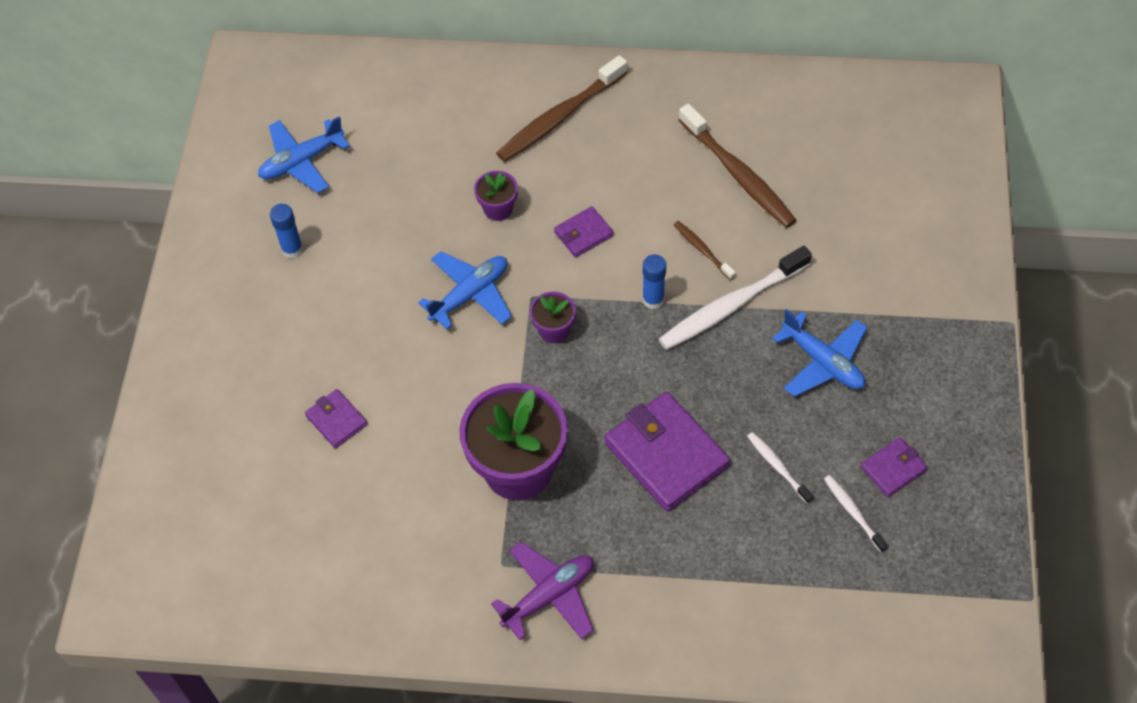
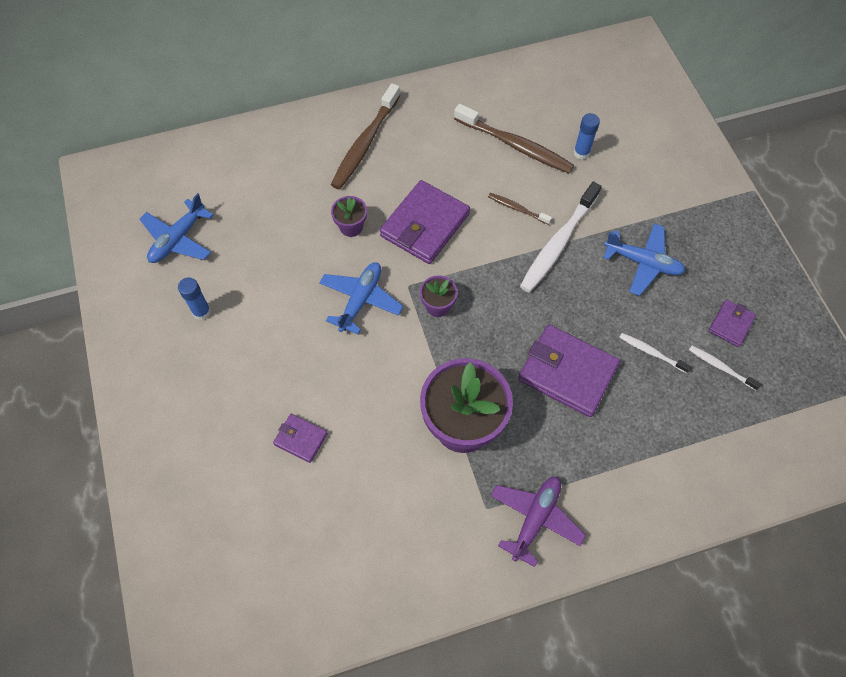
camera: 25 degrees left, 5 degrees up
(583, 234) = (425, 225): purple wallet -> purple wallet, size x1.96
(653, 300) = (500, 258): blue glue stick -> blue glue stick (581, 153)

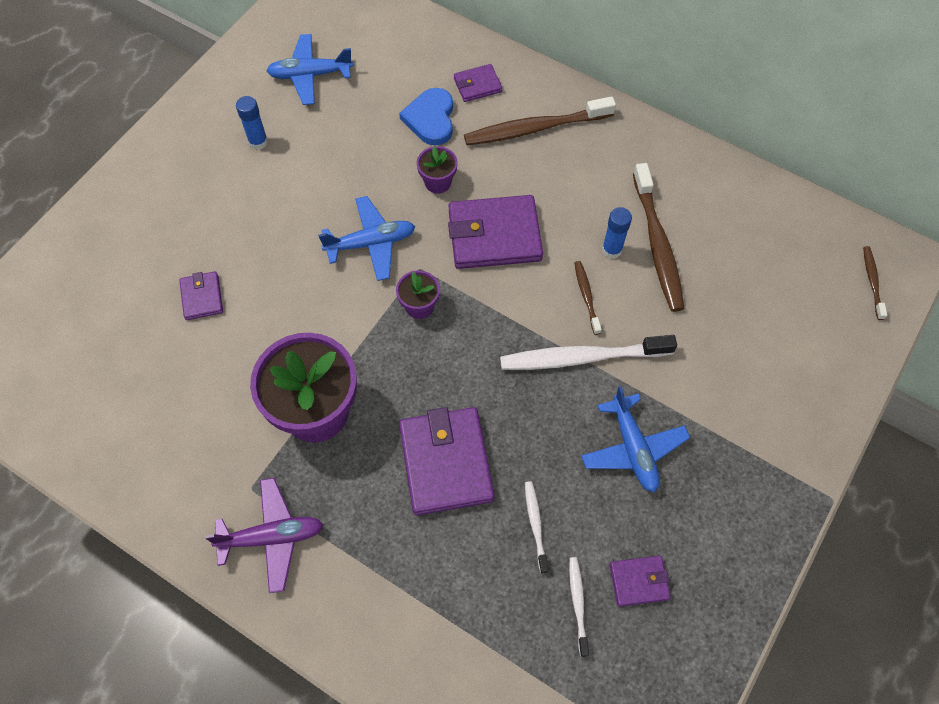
camera: 50 degrees right, 0 degrees up
(295, 194) = (430, 119): none -> blue heart
(296, 149) = (477, 85): none -> purple wallet
(581, 153) = (708, 306): blue glue stick -> blue glue stick (611, 250)
(636, 66) = (872, 282): none -> brown toothbrush

